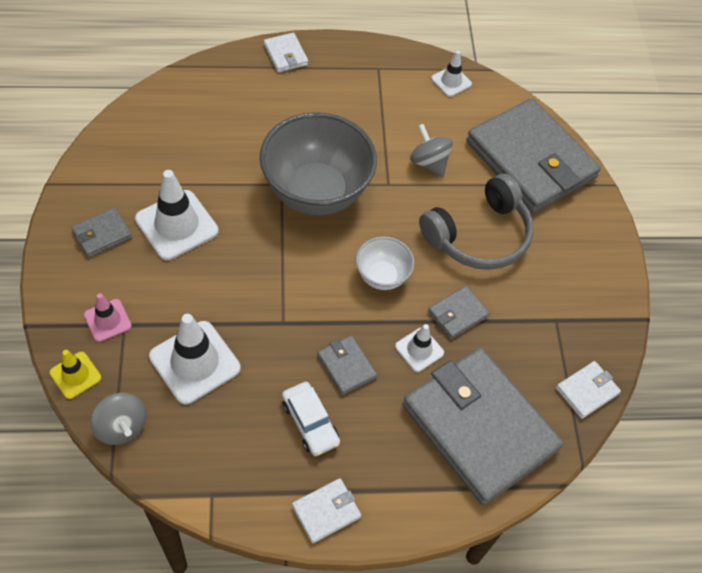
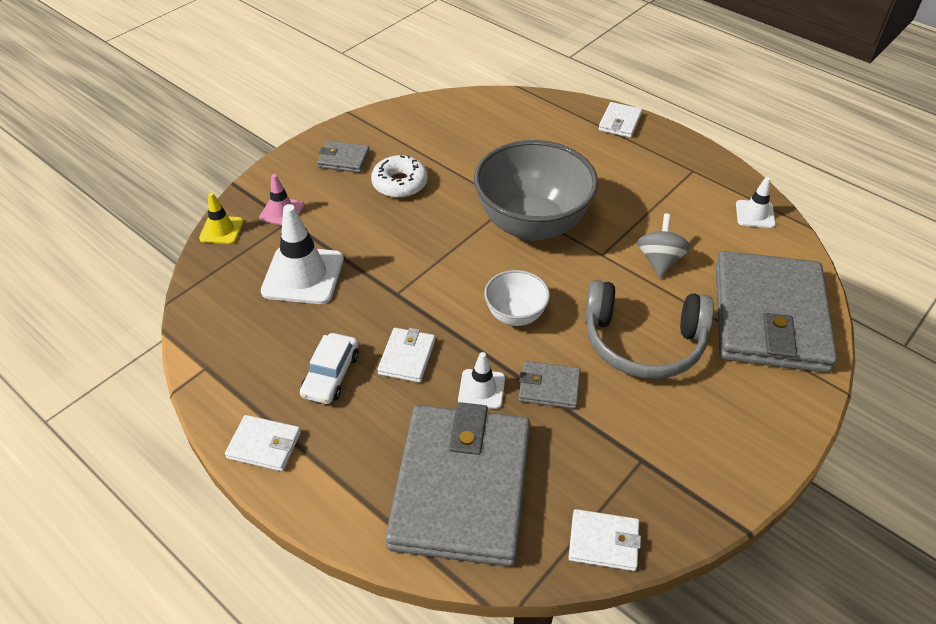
camera: 50 degrees right, 10 degrees down
(121, 427) = (207, 281): grey spinning top -> none
(176, 225) = (400, 183): white traffic cone -> white donut
(346, 366) = (407, 357): grey wallet -> white wallet

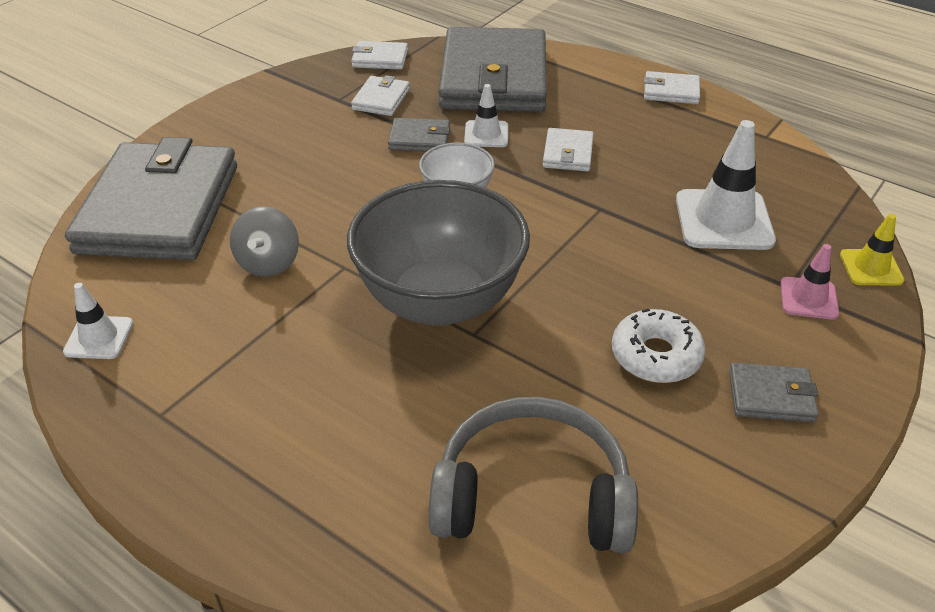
camera: 175 degrees right, 5 degrees down
(331, 375) = (638, 137): white car -> none
(619, 122) = (263, 526): white wallet -> white wallet (381, 99)
(643, 342) = (315, 178): grey headphones -> grey headphones (532, 496)

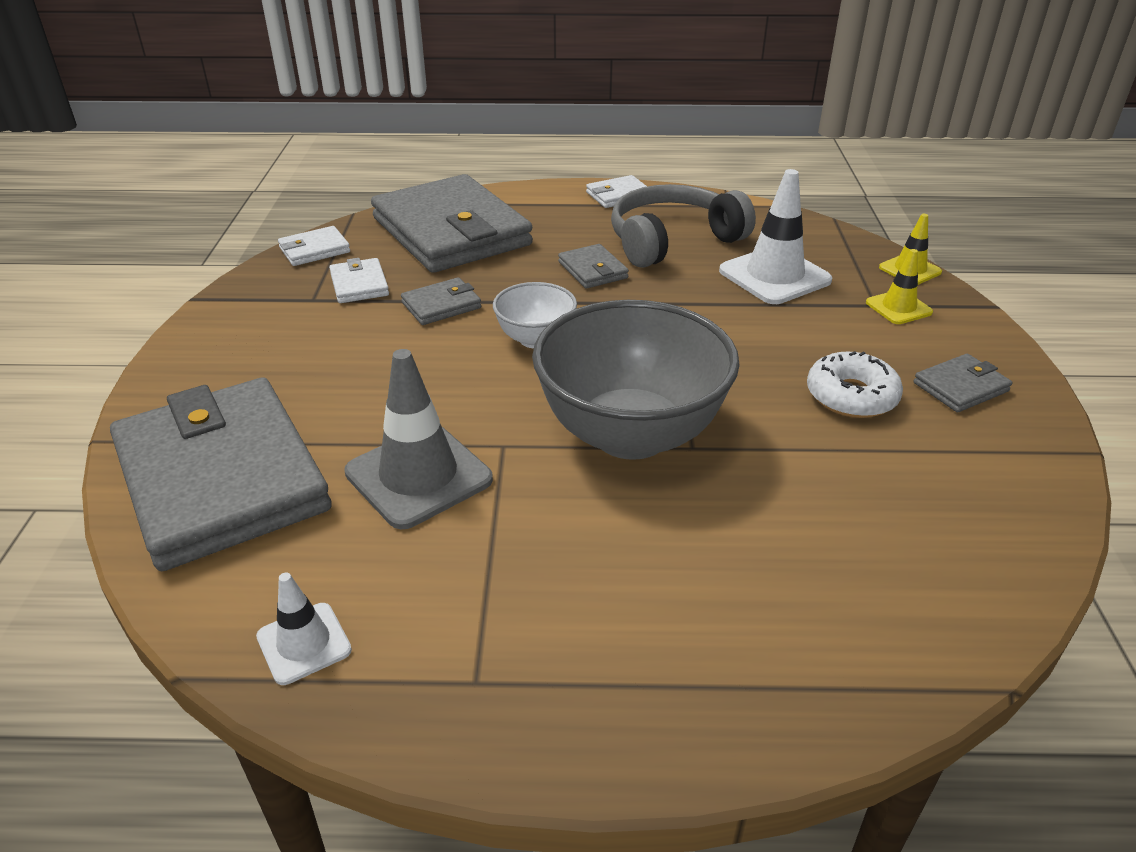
camera: 35 degrees left, 5 degrees down
(269, 263) = (418, 476): grey spinning top -> grey traffic cone
(486, 134) = (501, 280): white traffic cone -> none
(532, 496) = (899, 552): grey headphones -> grey headphones (672, 241)
(568, 153) = (592, 270): white wallet -> grey wallet
(808, 298) = (898, 307): pink traffic cone -> yellow traffic cone

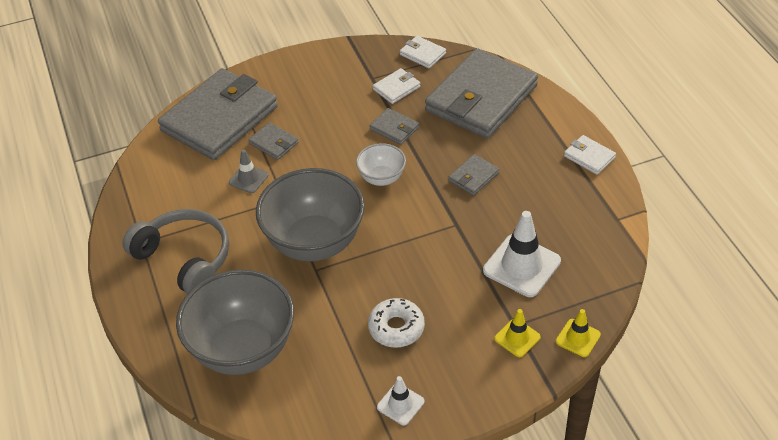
camera: 70 degrees right, 10 degrees up
(304, 643) = (142, 187): white traffic cone -> white traffic cone (400, 404)
(418, 476) = (248, 179): grey traffic cone -> grey traffic cone, size x0.55
(672, 241) = (538, 203): grey headphones -> grey headphones (185, 258)
(851, 579) = (243, 349): none -> grey bowl
(960, 387) = (433, 380): grey wallet -> grey wallet (273, 143)

